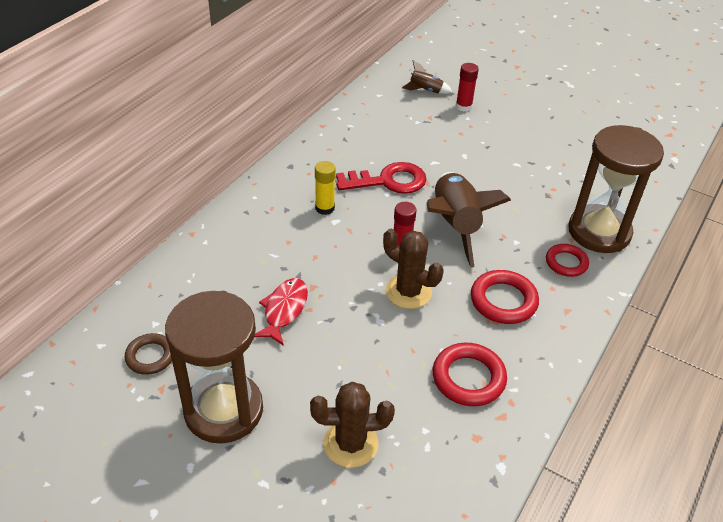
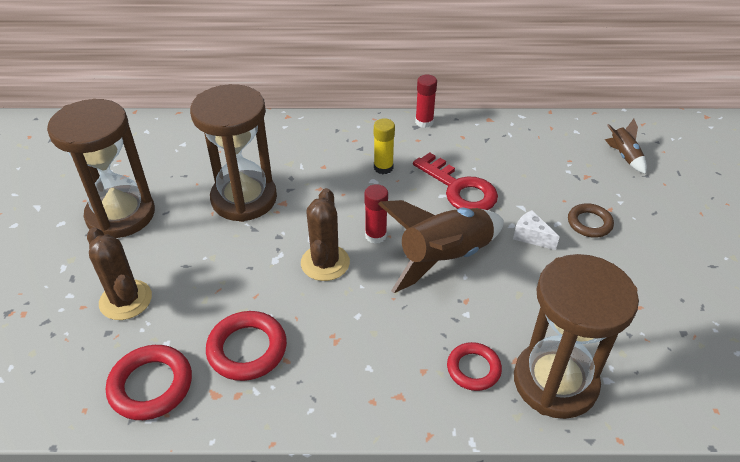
camera: 60 degrees right, 0 degrees up
(150, 356) = (150, 157): brown ring -> brown ring (589, 223)
(284, 310) = (244, 199): red fish -> brown hourglass
(463, 106) = (635, 191): red glue stick -> red glue stick (424, 122)
(467, 174) = (531, 236): none -> white cheese
(503, 301) = (370, 336): red ring -> red ring (151, 385)

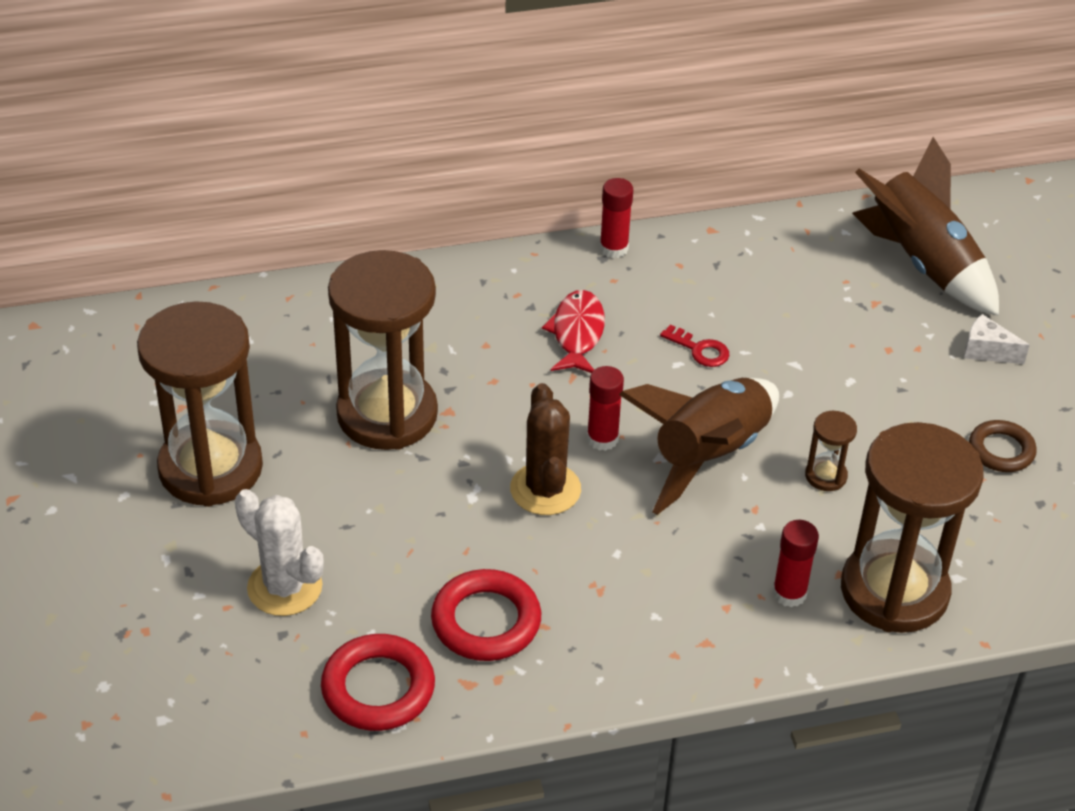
camera: 15 degrees left, 0 degrees up
(125, 300) = (284, 587): brown cactus -> white cactus
(383, 167) = (577, 333): yellow glue stick -> red fish
(459, 189) = (700, 350): red key -> red key, size x0.50
(473, 369) = (789, 593): red ring -> red glue stick
(523, 285) = (826, 476): none -> brown hourglass
(531, 236) = (819, 406): white cheese -> white cheese (987, 351)
(589, 223) = (894, 374): brown ring -> brown ring (1001, 450)
(624, 156) = (922, 263): brown rocket -> brown rocket, size x2.16

